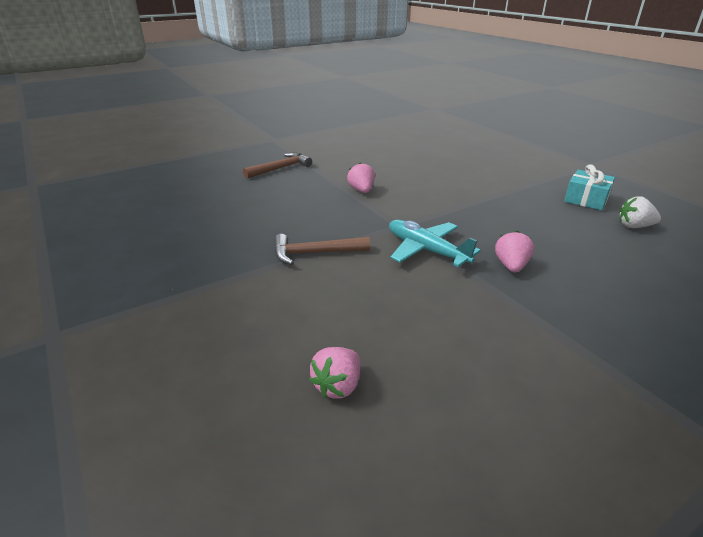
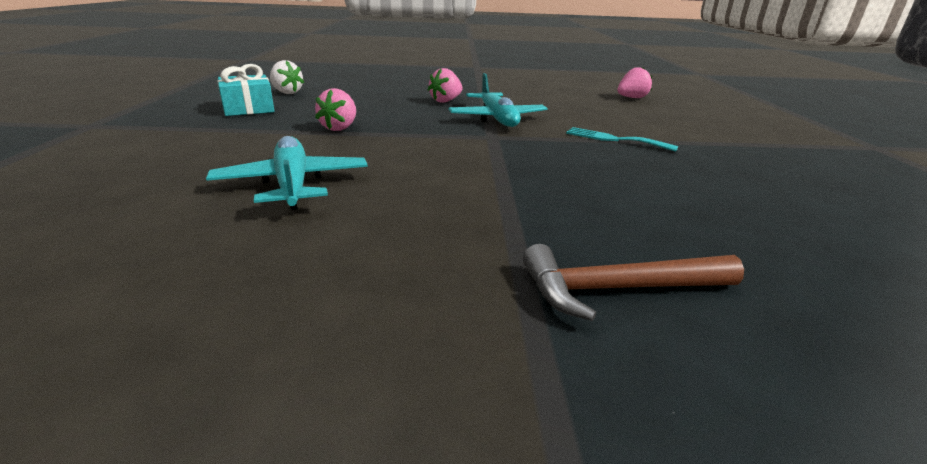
camera: 150 degrees left, 5 degrees down
(315, 253) = (614, 139): brown hammer -> turquoise fork
(361, 191) = (481, 181): pink strawberry -> pink strawberry (339, 128)
(429, 168) = (292, 184): none -> turquoise plane

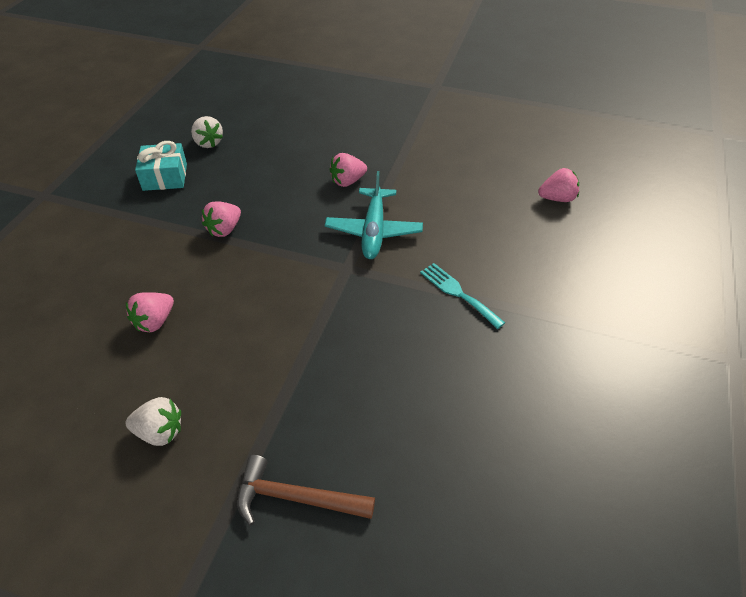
camera: 20 degrees right, 20 degrees up
(292, 184) = (155, 321): turquoise plane -> pink strawberry
(362, 265) = (160, 432): none -> white strawberry

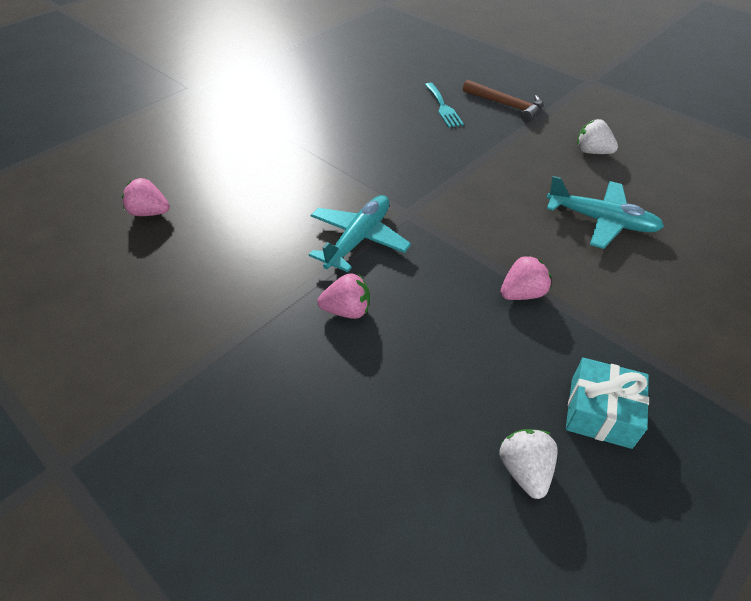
camera: 155 degrees left, 0 degrees up
(155, 321) = (601, 221): pink strawberry -> turquoise plane
(458, 293) = (327, 167): turquoise fork -> turquoise fork (443, 107)

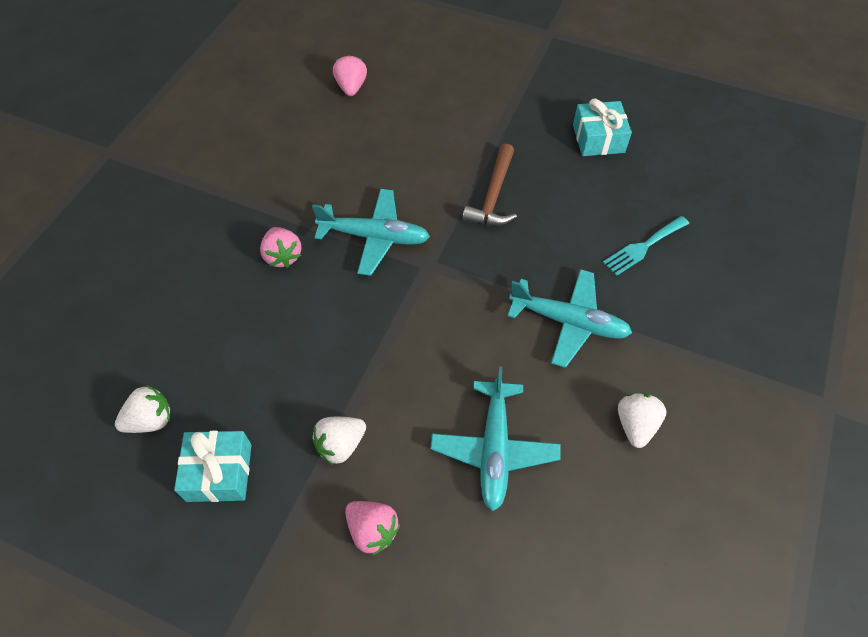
camera: 70 degrees right, 10 degrees up
(328, 97) = (598, 139): none -> turquoise gift
(496, 156) = (568, 322): none -> turquoise plane
(506, 105) = (689, 311): brown hammer -> brown hammer (493, 195)
(522, 293) = (347, 386): pink strawberry -> pink strawberry (372, 530)
(583, 311) = (340, 445): none -> white strawberry

